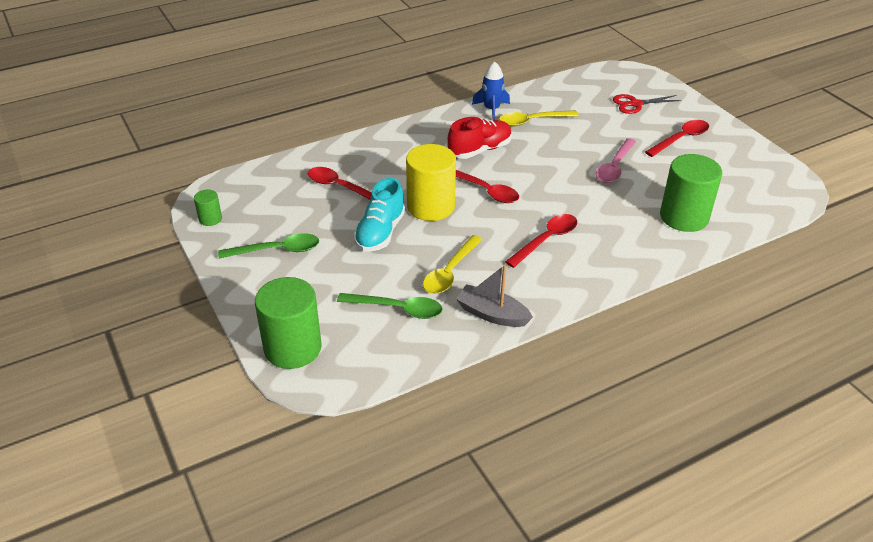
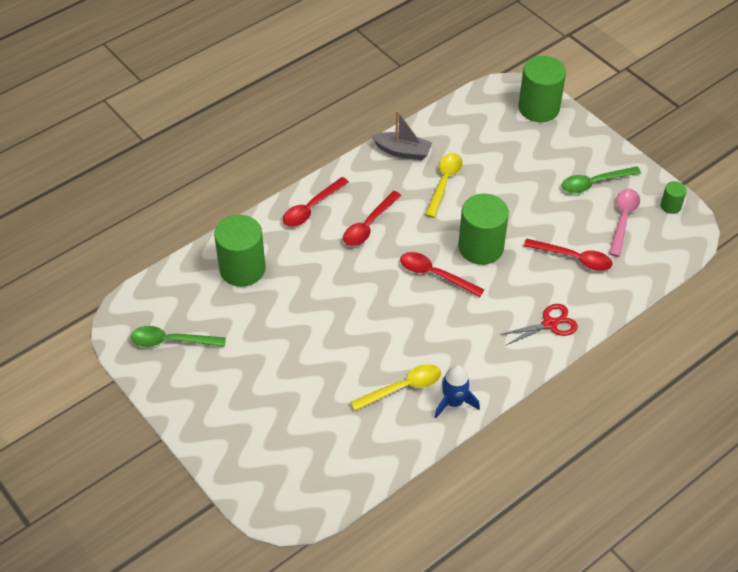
camera: 170 degrees right, 10 degrees up
(380, 233) = (515, 212): turquoise shoe -> none
(397, 309) = (475, 146): green spoon -> green spoon (171, 341)
(430, 206) = (481, 247): yellow cylinder -> green cylinder
(480, 150) = (452, 330): red shoe -> none
(614, 167) = (307, 326): pink spoon -> pink spoon (623, 219)
(635, 104) = (280, 441): red scissors -> red scissors (550, 324)
(681, 139) = (232, 382): red spoon -> red spoon (311, 208)

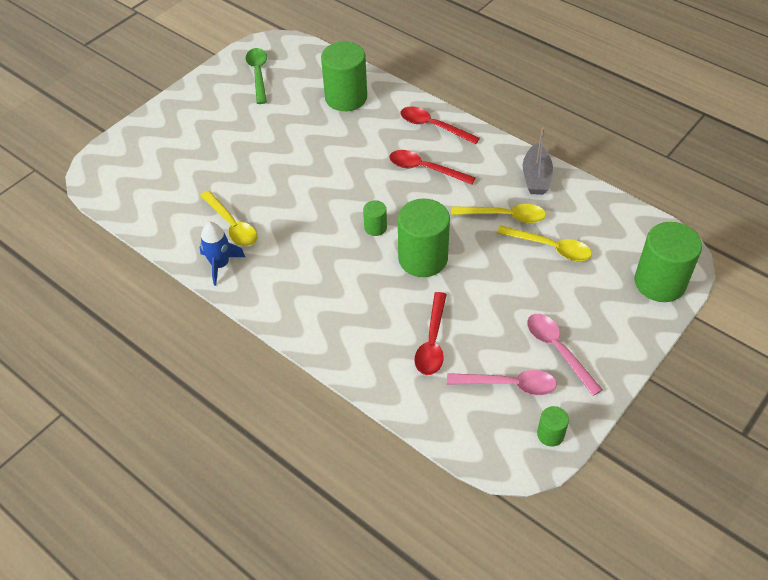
camera: 80 degrees right, 0 degrees up
(435, 275) = (375, 227): red spoon -> green cylinder
(487, 162) = (550, 247): none -> yellow spoon
(550, 324) = (333, 330): red scissors -> none
(594, 183) = (558, 350): green spoon -> pink spoon

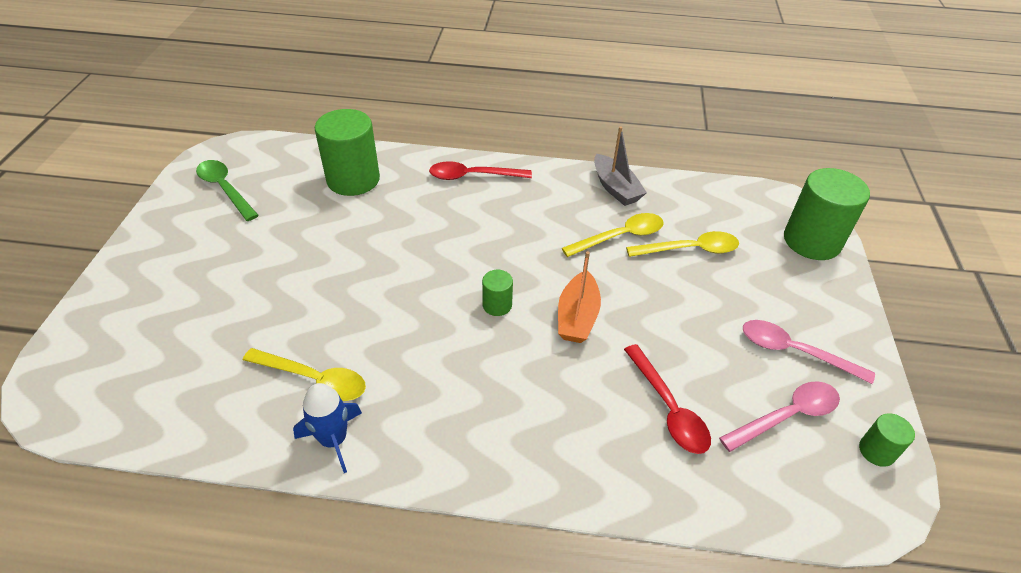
camera: 35 degrees left, 5 degrees down
(423, 258) = (577, 317): green cylinder -> orange boat
(425, 169) = (500, 221): red spoon -> none

